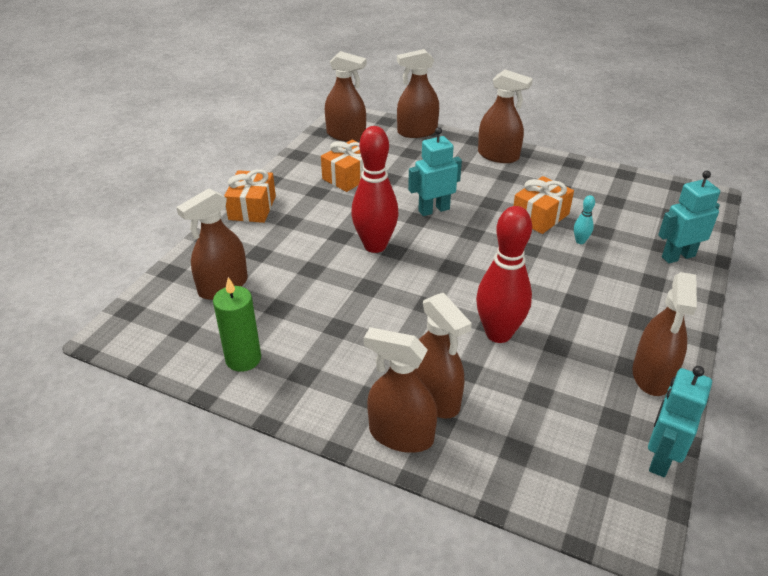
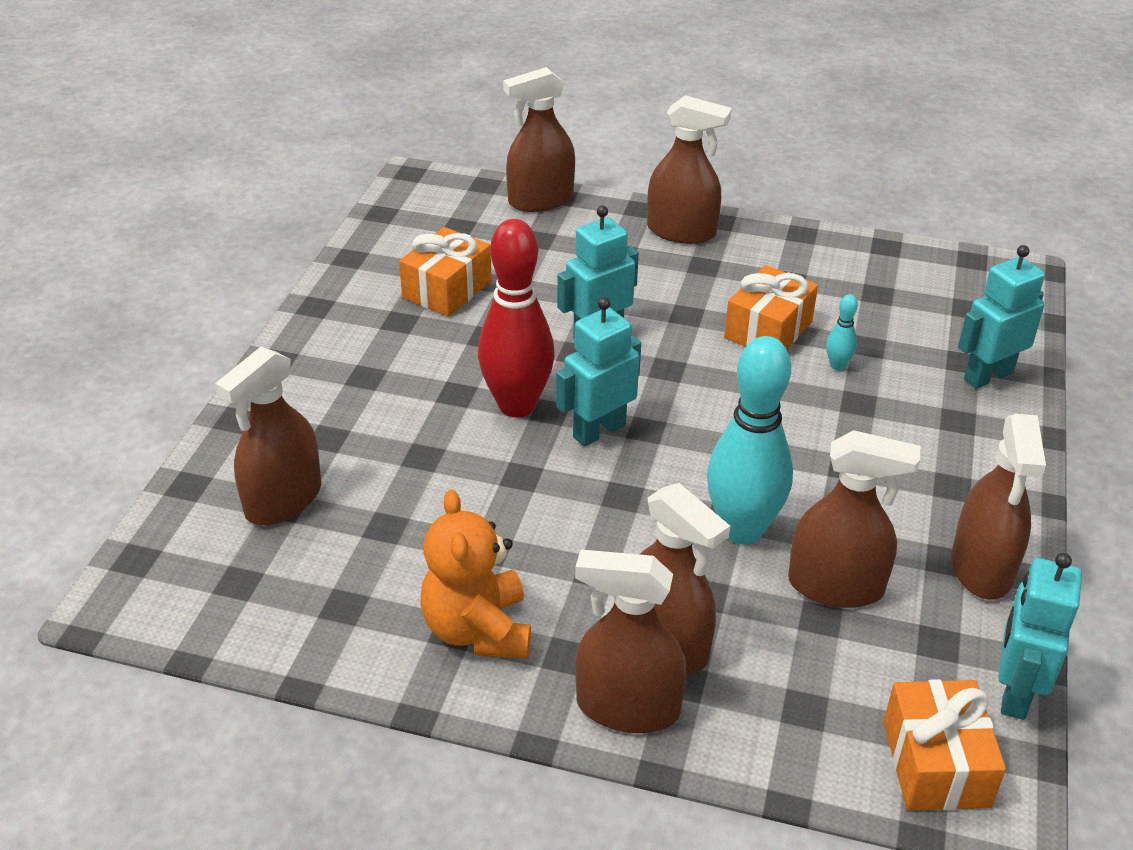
camera: 10 degrees left, 0 degrees up
(243, 359) = (349, 618): green candle -> none
(252, 208) = (297, 360): orange gift -> orange gift (935, 764)
(319, 375) = (478, 630): none -> orange teddy bear
(346, 135) = (423, 215): brown spray bottle -> brown spray bottle (836, 586)
(421, 265) = (599, 431): none -> turquoise robot
(498, 334) = (742, 530): red bowling pin -> turquoise bowling pin

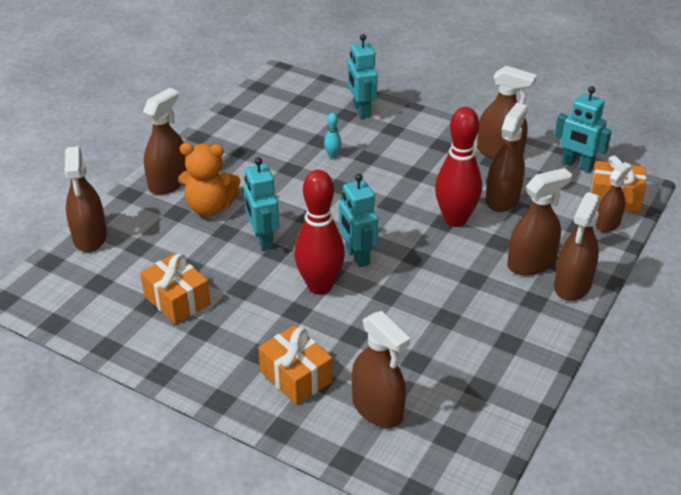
camera: 75 degrees left, 0 degrees up
(478, 630) = (510, 332): orange teddy bear -> orange teddy bear (210, 207)
(742, 530) = (455, 220): turquoise bowling pin -> red bowling pin
(768, 330) = (289, 172): orange gift -> orange gift (296, 376)
(840, 754) = (607, 224): none -> brown spray bottle

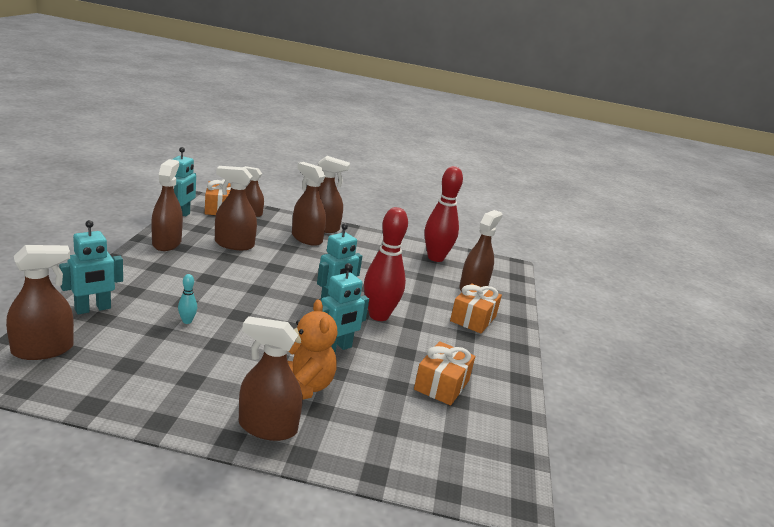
camera: 115 degrees left, 15 degrees down
(90, 237) = (392, 468): brown spray bottle -> brown spray bottle (43, 350)
(455, 220) = (269, 262): red bowling pin -> red bowling pin (435, 258)

